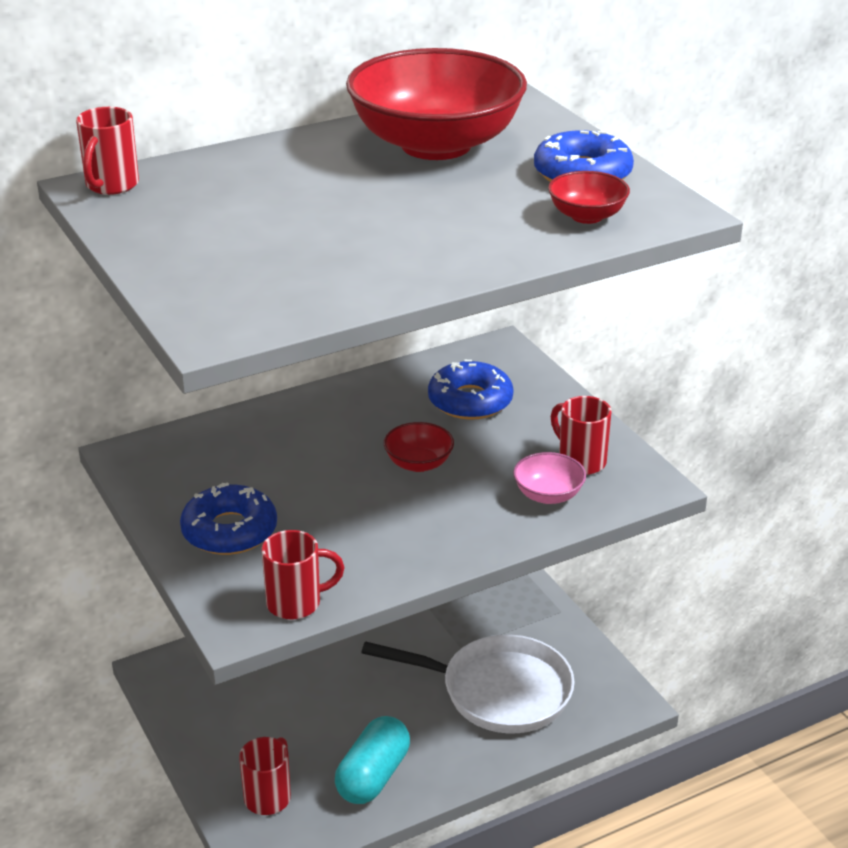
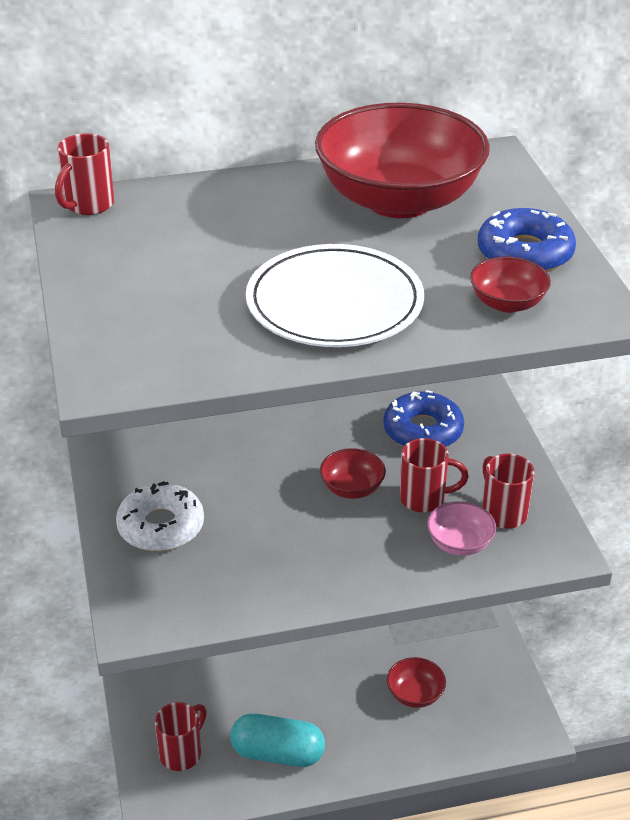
camera: 15 degrees right, 5 degrees up
(229, 531) = (161, 526): blue donut -> white donut
(296, 603) = (192, 611): red mug -> red mug (424, 499)
(373, 776) = (278, 753): turquoise capsule -> turquoise capsule turned 60 degrees clockwise
(416, 237) = (334, 303): none -> white plate
(498, 691) = (415, 694): white pan -> red bowl

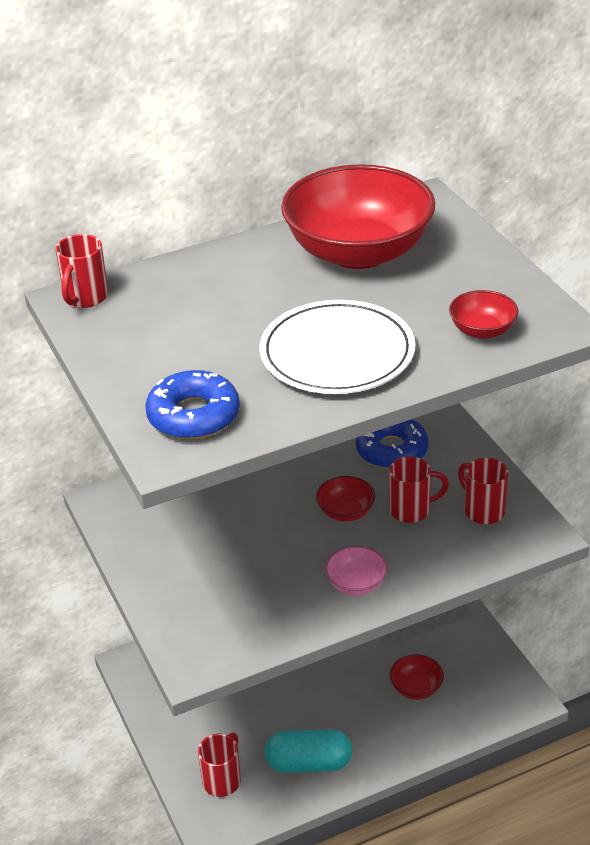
camera: 10 degrees left, 0 degrees up
(161, 526) = (187, 576): white donut -> none
(459, 543) = (454, 544): pink bowl -> pink bowl (356, 584)
(525, 253) = (482, 284): blue donut -> blue donut (193, 415)

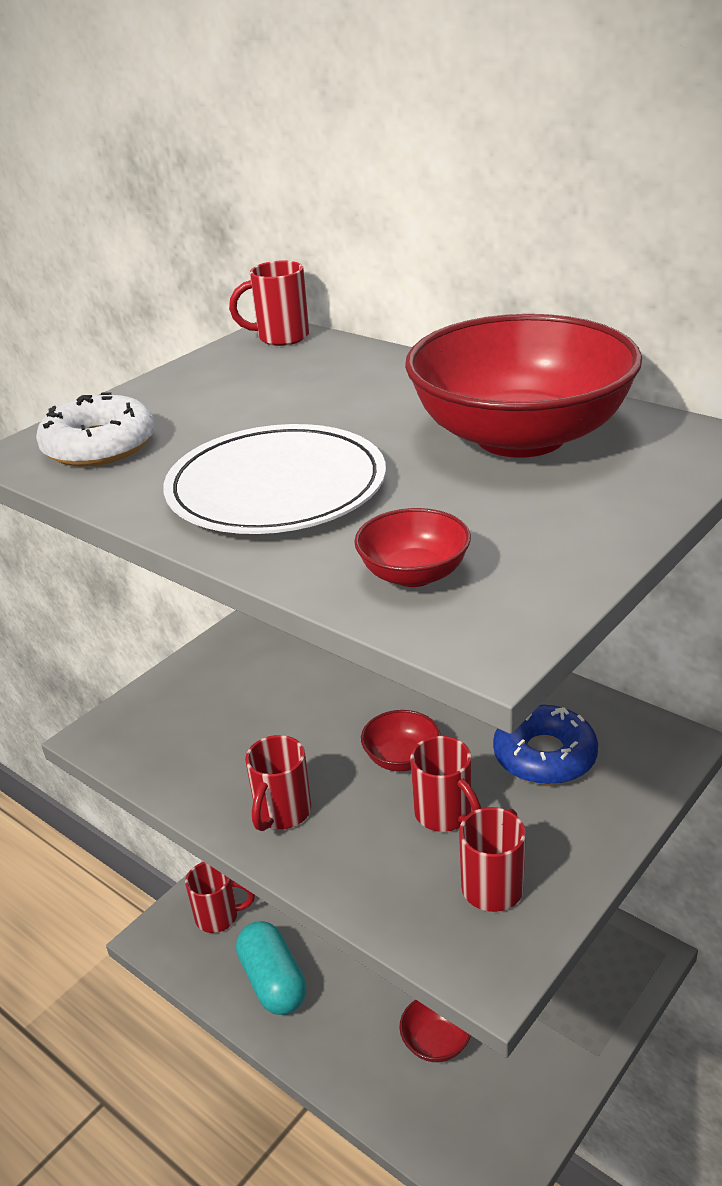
camera: 65 degrees right, 5 degrees down
(193, 415) = (99, 446): blue donut -> white donut
(356, 584) = (282, 813): pink bowl -> red mug

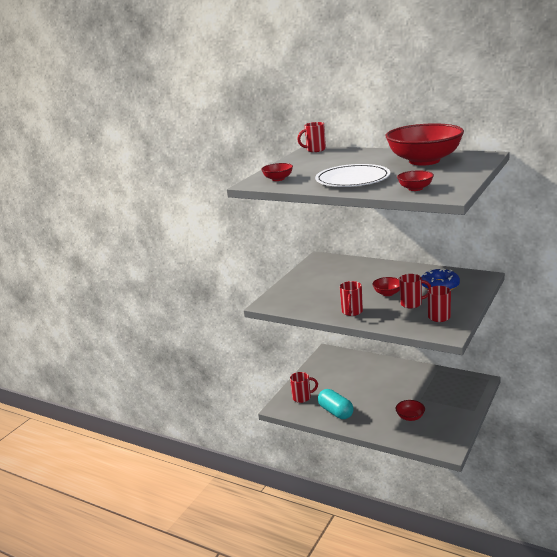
camera: 10 degrees left, 10 degrees down
(99, 446) = (278, 179): white donut -> red bowl
(445, 814) = (412, 304): red mug -> red mug turned 45 degrees counterclockwise

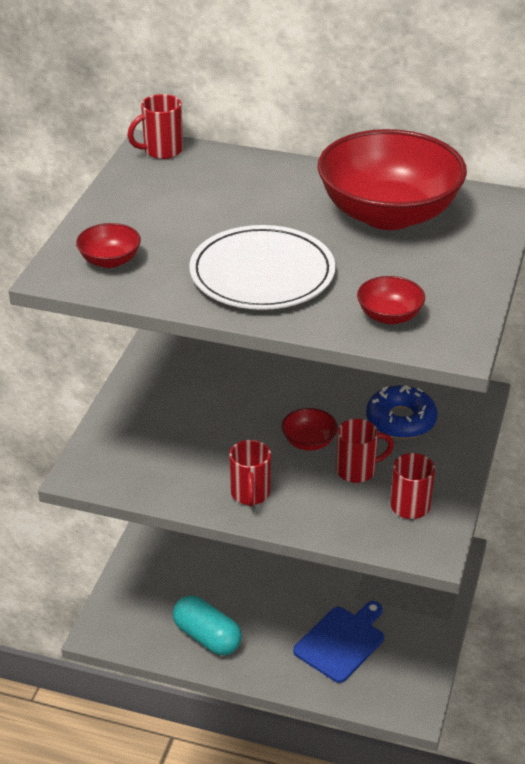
camera: 15 degrees left, 15 degrees up
(302, 397) = (140, 606): red mug -> none
(410, 417) = (341, 641): red bowl -> blue cutting board

